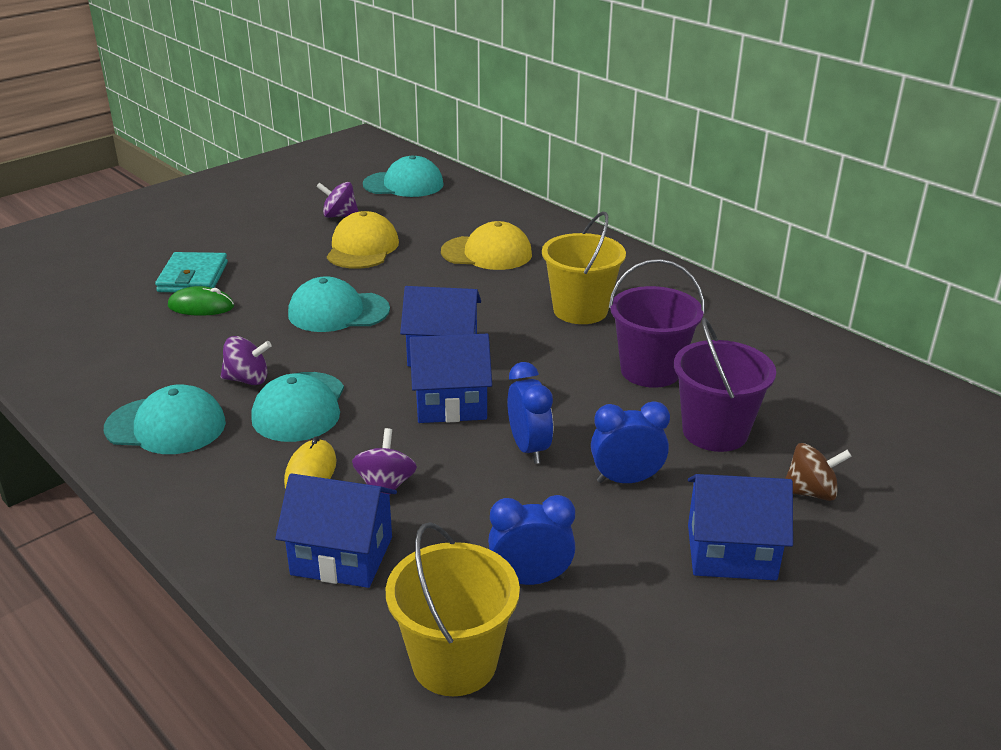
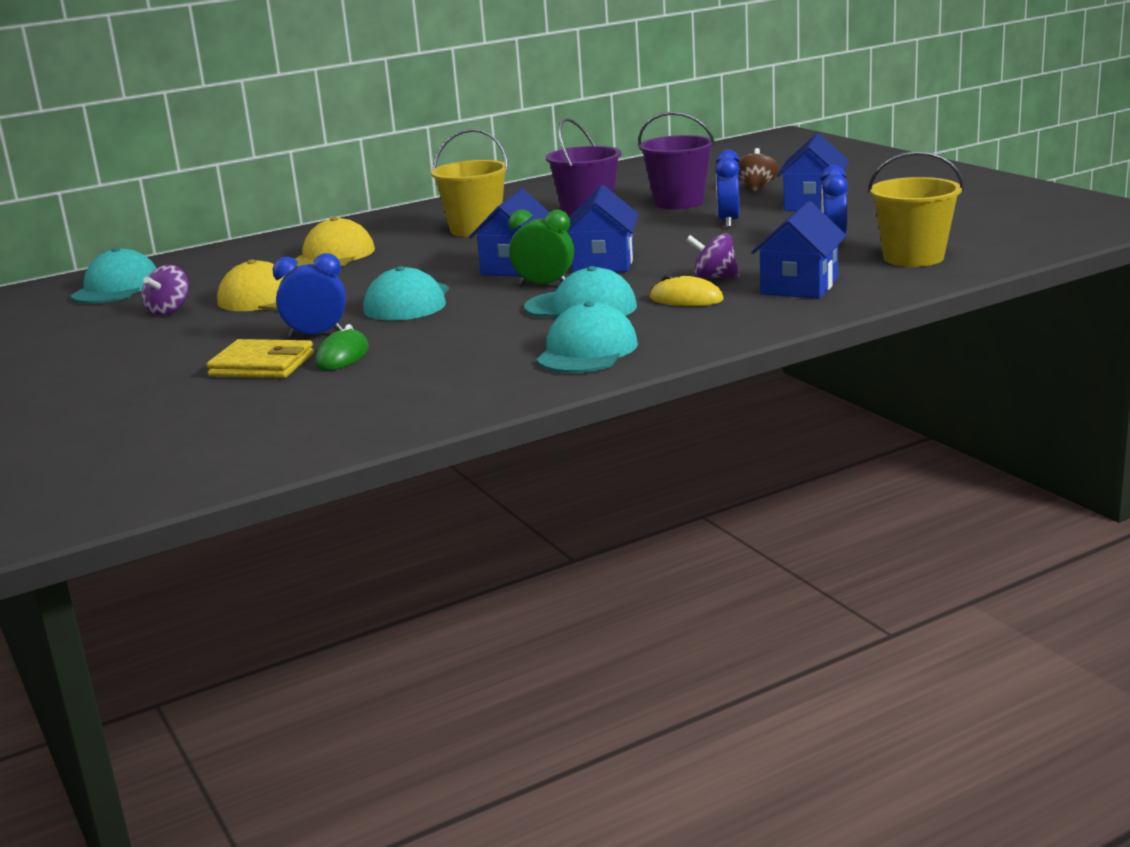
camera: 75 degrees left, 10 degrees down
(193, 277) = (262, 365): turquoise wallet -> yellow wallet
(247, 379) = (519, 327): purple spinning top -> none
(376, 377) = (544, 285): none -> green clock
(529, 448) = (679, 243): blue clock -> blue clock (316, 335)

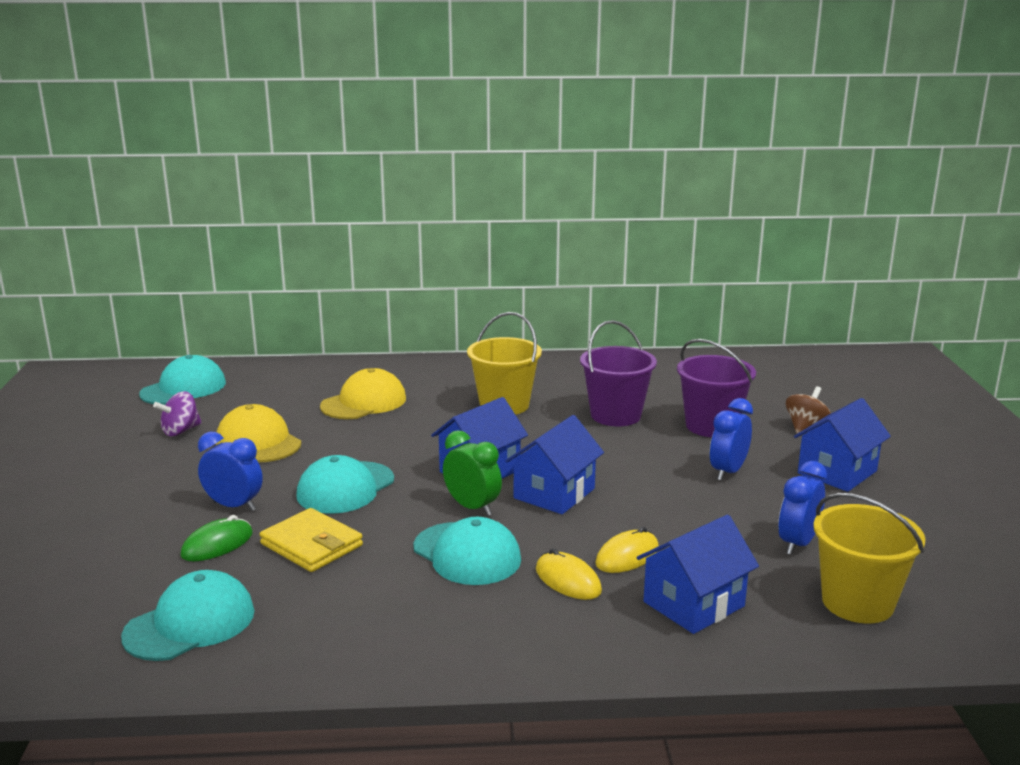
camera: 25 degrees right, 0 degrees up
(262, 365) = (153, 531): yellow wallet -> yellow wallet (311, 545)
(587, 351) = (400, 626): turquoise cap -> turquoise cap (190, 623)
(714, 278) = (627, 556): purple spinning top -> yellow mouse

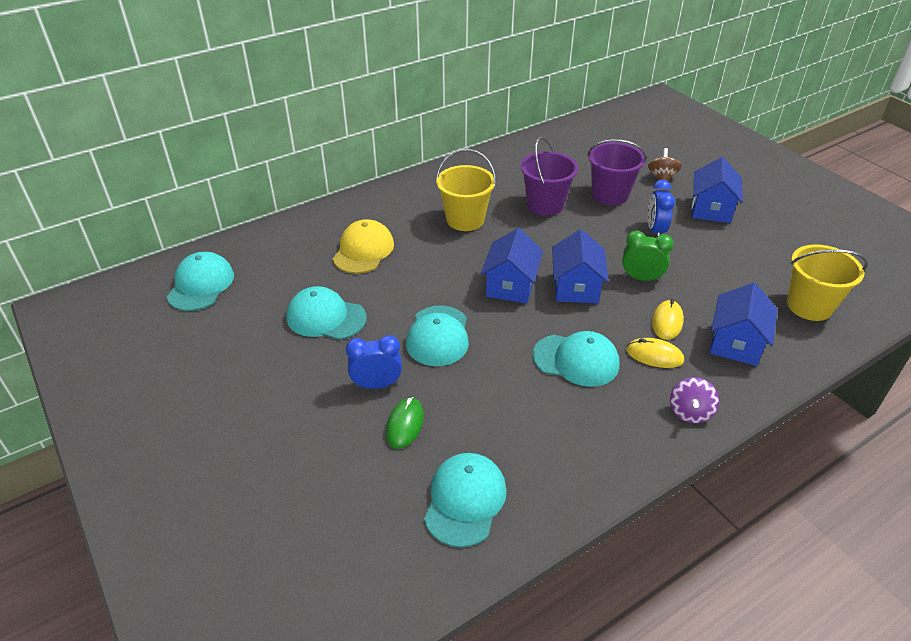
camera: 30 degrees left, 20 degrees up
(180, 431) = (250, 329): purple spinning top -> purple spinning top (690, 412)
(258, 442) = (326, 317): yellow cap -> turquoise cap
(311, 545) = (470, 396): yellow wallet -> none
(472, 507) = (539, 319): green clock -> green clock (641, 278)
(797, 543) = (742, 274): blue clock -> none

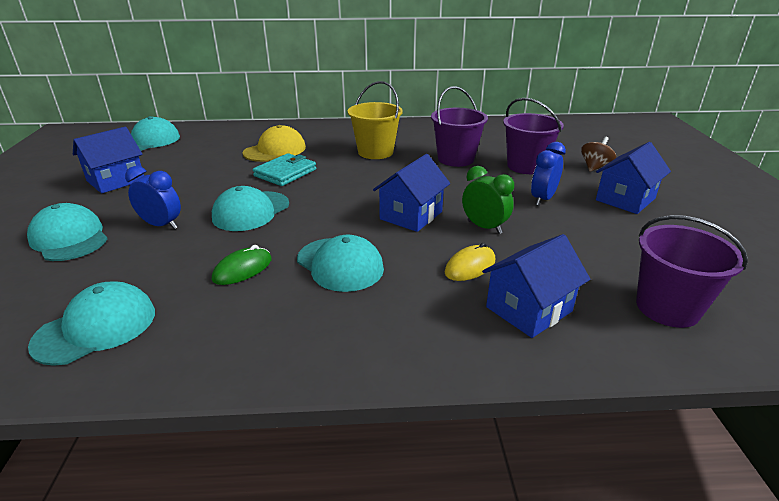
camera: 30 degrees right, 10 degrees down
(326, 317) = (192, 177): turquoise cap -> turquoise cap (69, 238)
(405, 424) = (140, 256): green mouse -> green mouse (242, 269)
(411, 277) = (285, 173): none -> turquoise wallet
(510, 285) = (355, 198): blue house -> blue house (116, 180)
(654, 355) = (422, 287): yellow mouse -> none
(690, 412) = (399, 349): purple spinning top -> none
(809, 306) = (667, 308): yellow bucket -> purple bucket

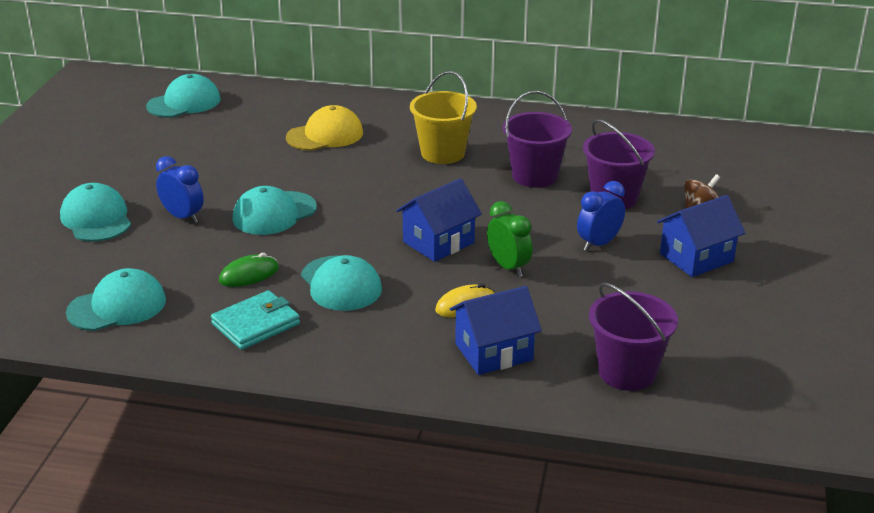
camera: 15 degrees right, 0 degrees up
(116, 180) = (143, 155): blue house -> none
(285, 173) = (326, 169): turquoise wallet -> turquoise wallet (256, 324)

